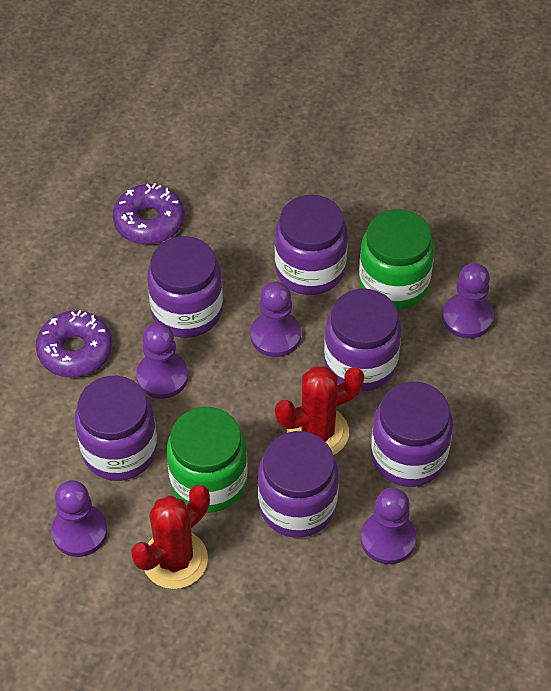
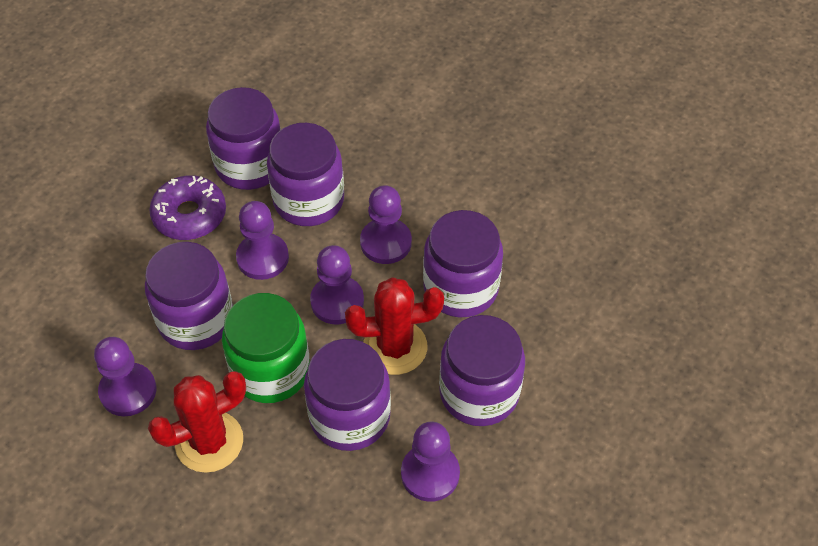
camera: 15 degrees right, 0 degrees up
(149, 221) = (303, 110): purple donut -> none
(310, 269) = (441, 186): purple jar -> purple jar (250, 165)
(393, 284) = (519, 217): green jar -> none
(467, 317) = (583, 266): purple pawn -> purple pawn (337, 301)

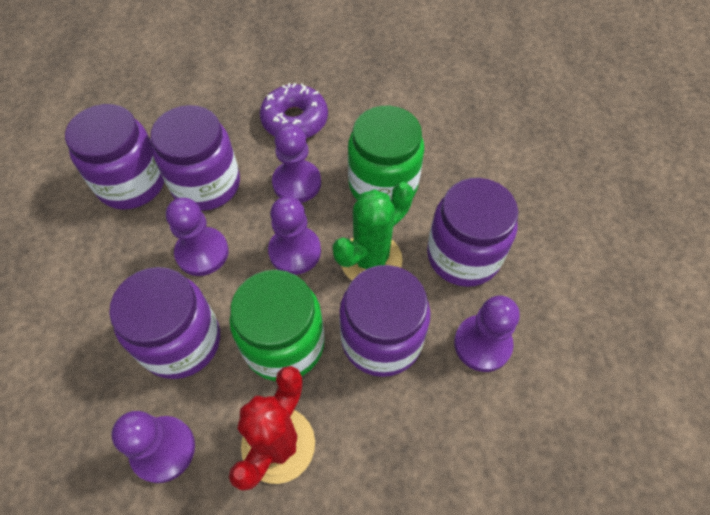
camera: 35 degrees left, 5 degrees up
(189, 215) = (106, 254): purple donut -> purple donut (295, 120)
(395, 347) = (371, 260): red cactus -> green cactus
(461, 288) = (383, 185): purple jar -> green jar

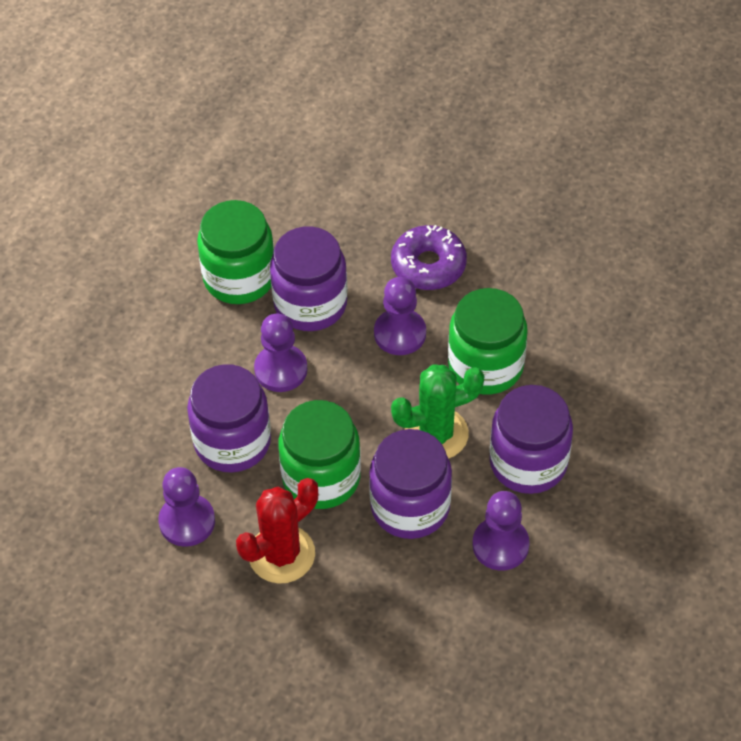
camera: 25 degrees right, 5 degrees down
(132, 183) = (239, 277): purple jar -> green jar
(295, 251) = (367, 400): purple pawn -> none

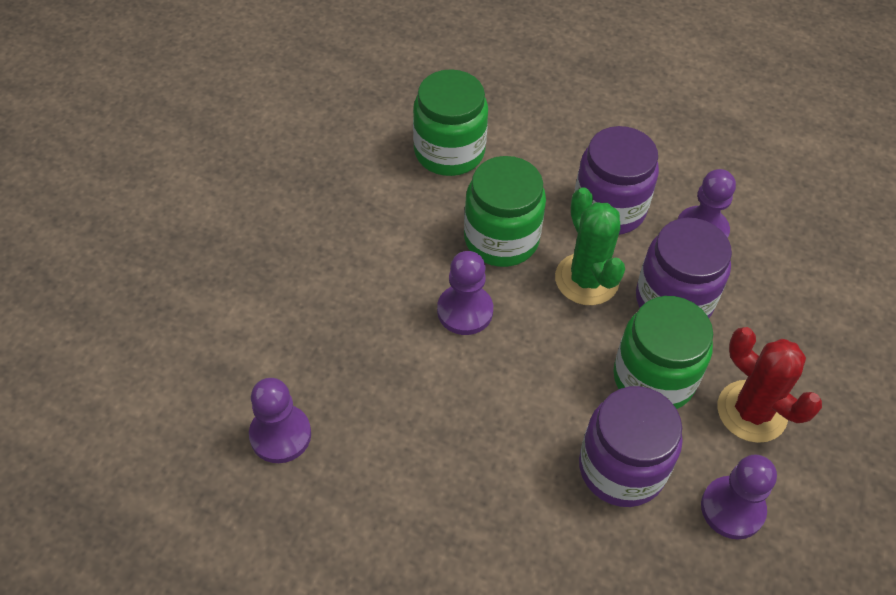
camera: 95 degrees left, 0 degrees up
(239, 277) = (388, 475): green jar -> green jar (449, 152)
(281, 370) = (520, 423): purple pawn -> purple pawn (280, 435)
(310, 304) = (427, 397): purple jar -> none
(428, 265) = (373, 286): purple donut -> none

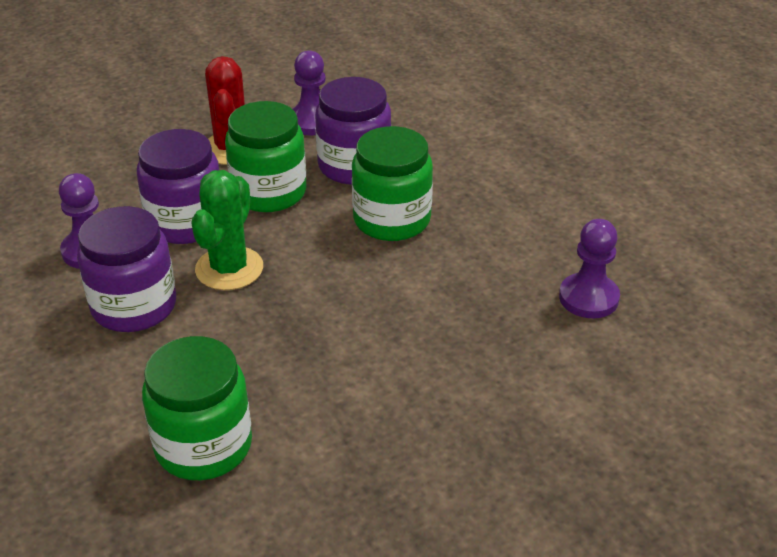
camera: 140 degrees left, 15 degrees down
(465, 311) = (355, 300): purple pawn -> none
(501, 239) = (258, 335): green jar -> green jar (392, 220)

